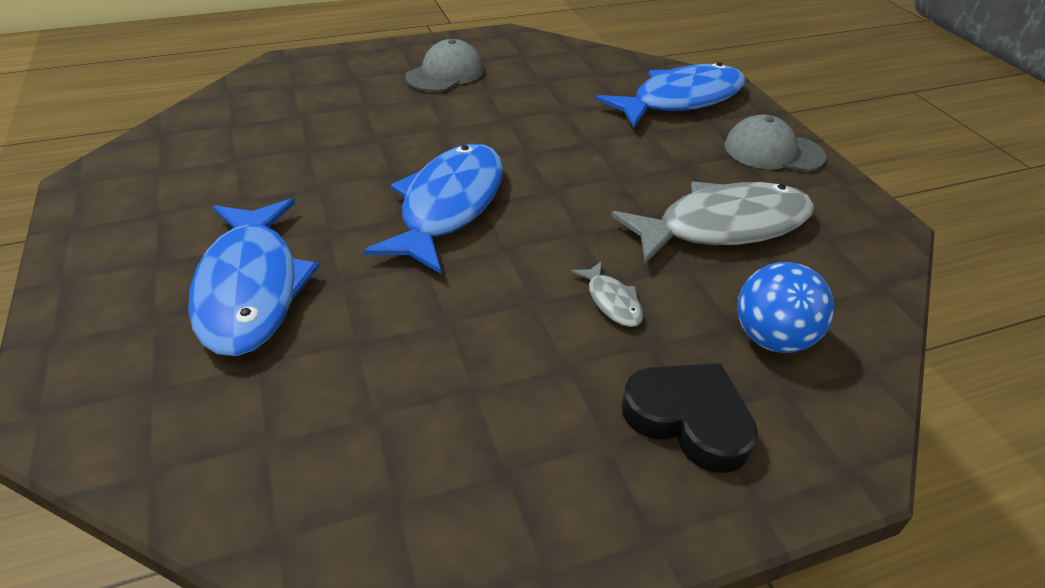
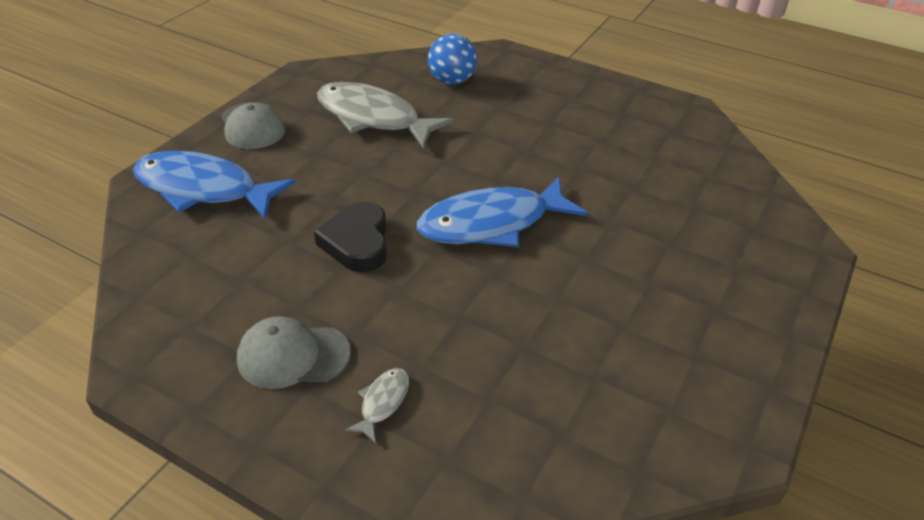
camera: 130 degrees left, 0 degrees up
(250, 288) = (667, 250): blue fish -> none
(612, 301) = (490, 128): grey fish -> grey fish (383, 402)
(689, 419) = (531, 86): black heart -> black heart (357, 242)

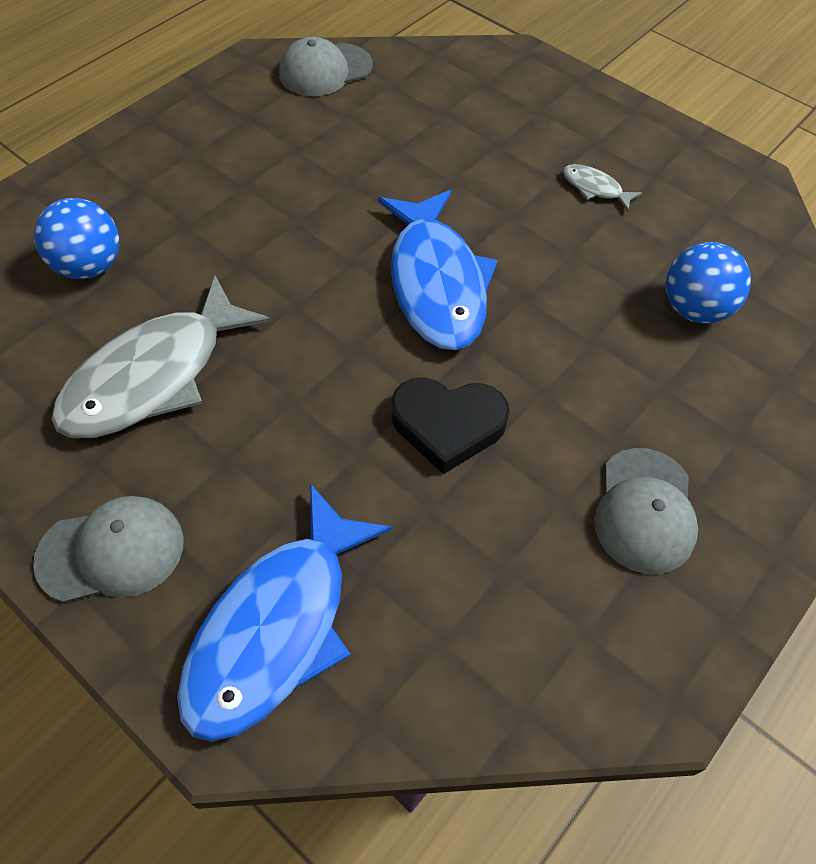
camera: 80 degrees left, 15 degrees up
(383, 402) = (713, 427): grey fish -> grey fish (594, 188)
(520, 389) = (694, 309): none -> blue ball
(701, 140) = (325, 70): none -> grey cap

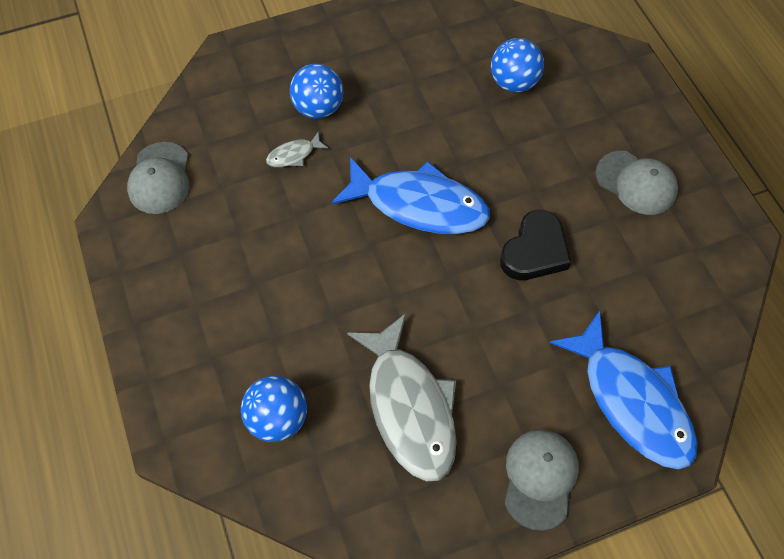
camera: 60 degrees left, 5 degrees up
(503, 148) = (318, 108): none -> blue ball
(594, 188) = (388, 78): grey fish -> grey fish (294, 155)

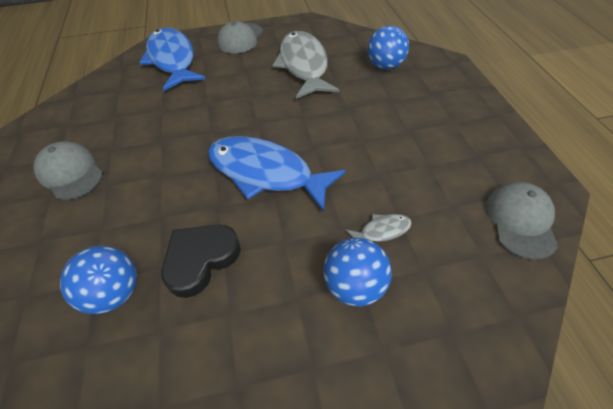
camera: 170 degrees left, 10 degrees down
(534, 251) = (186, 133): black heart -> black heart (201, 259)

